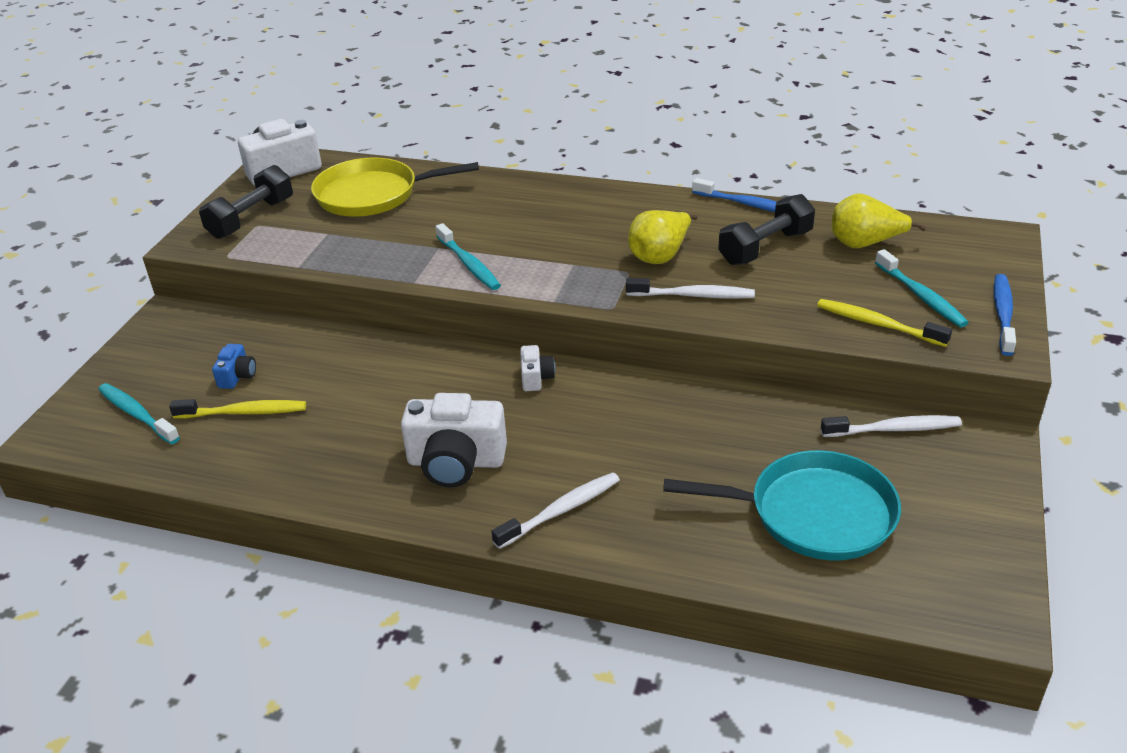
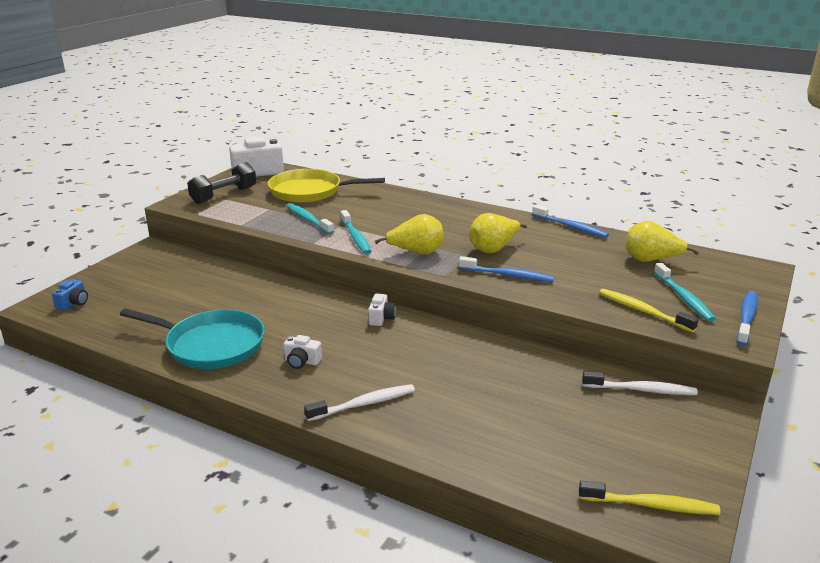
camera: 10 degrees right, 10 degrees down
(137, 414) = (102, 301): turquoise toothbrush -> turquoise toothbrush (308, 219)
(237, 376) = (178, 288): blue camera -> blue camera (73, 303)
(244, 412) = (172, 310): yellow toothbrush -> yellow toothbrush (651, 505)
(456, 462) = (302, 361): white camera -> white camera, size x0.49
(560, 277) = (416, 252): none -> yellow pear
(693, 295) = (508, 275): white toothbrush -> blue toothbrush
(765, 248) = (573, 253): black dumbbell -> none
(814, 513) = (557, 437): turquoise pan -> turquoise pan (211, 345)

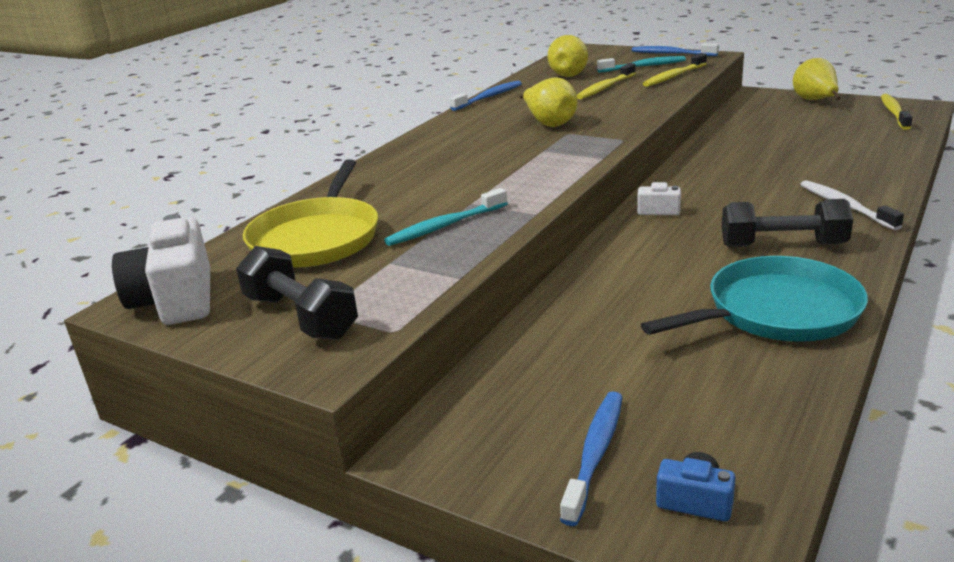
camera: 85 degrees left, 0 degrees up
(211, 345) = (776, 311): turquoise pan -> turquoise pan turned 45 degrees clockwise
(302, 361) = (782, 245): white camera -> black dumbbell
(356, 237) = (516, 189): turquoise toothbrush -> none
(416, 252) = (563, 155): yellow pear -> yellow pear (815, 101)
(508, 275) = (616, 116): blue toothbrush -> blue toothbrush (595, 454)
(599, 275) = (605, 87): none -> yellow toothbrush
(641, 390) = (744, 112): white toothbrush -> none

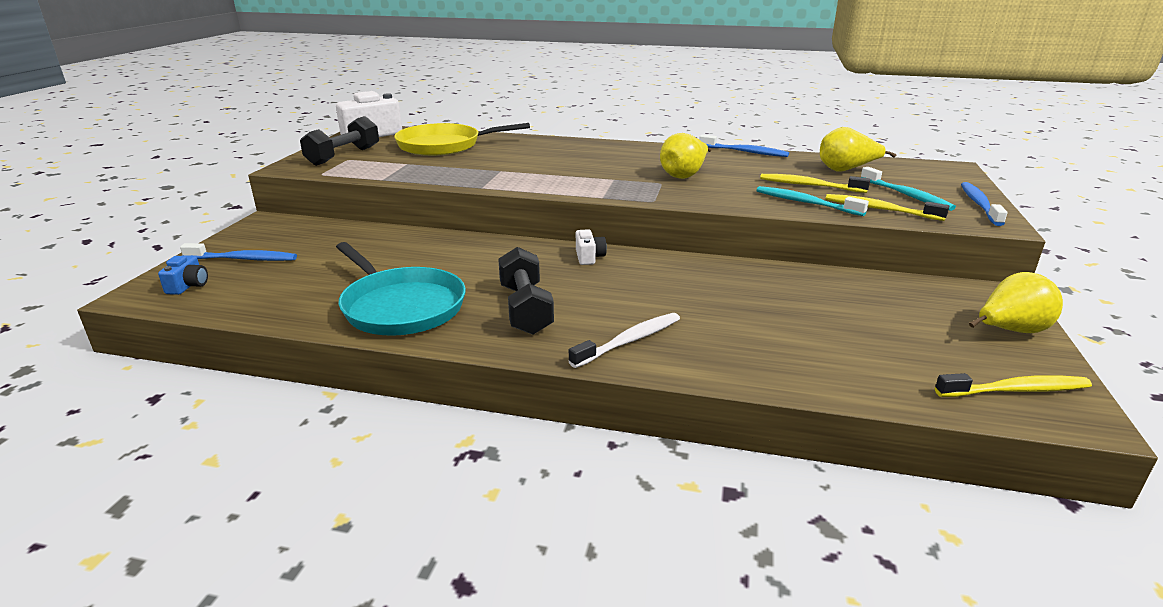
camera: 70 degrees right, 0 degrees up
(445, 226) = (460, 168): turquoise toothbrush -> turquoise toothbrush (806, 203)

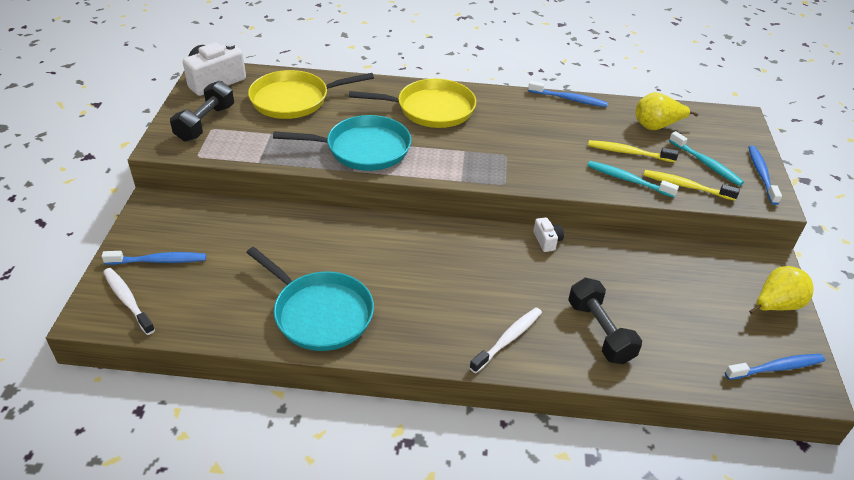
camera: 10 degrees left, 15 degrees up
(188, 286) = (127, 300): blue camera -> white toothbrush
(501, 175) = (363, 149): none -> turquoise pan
(525, 309) = (420, 308): black dumbbell -> black dumbbell (600, 331)
(587, 154) = (431, 109): none -> yellow pan
(589, 257) = (455, 238): white camera -> white camera (547, 241)
(684, 175) = (523, 141): yellow pear -> none
(1015, 390) = (776, 368): yellow toothbrush -> blue toothbrush

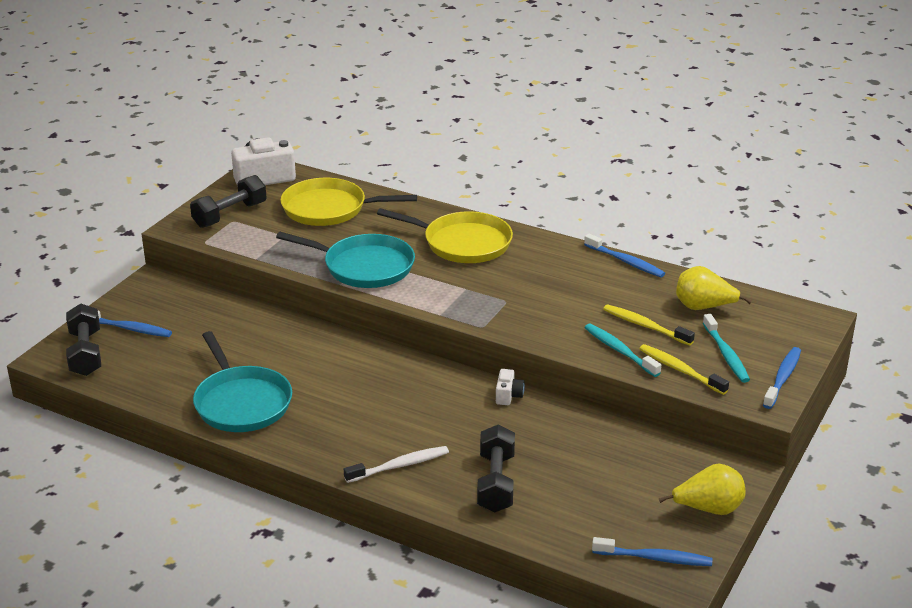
camera: 25 degrees right, 10 degrees down
(127, 300) = (85, 353): white toothbrush -> black dumbbell

